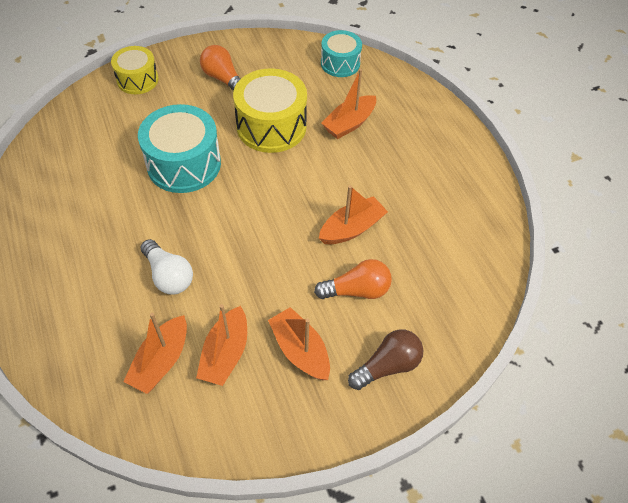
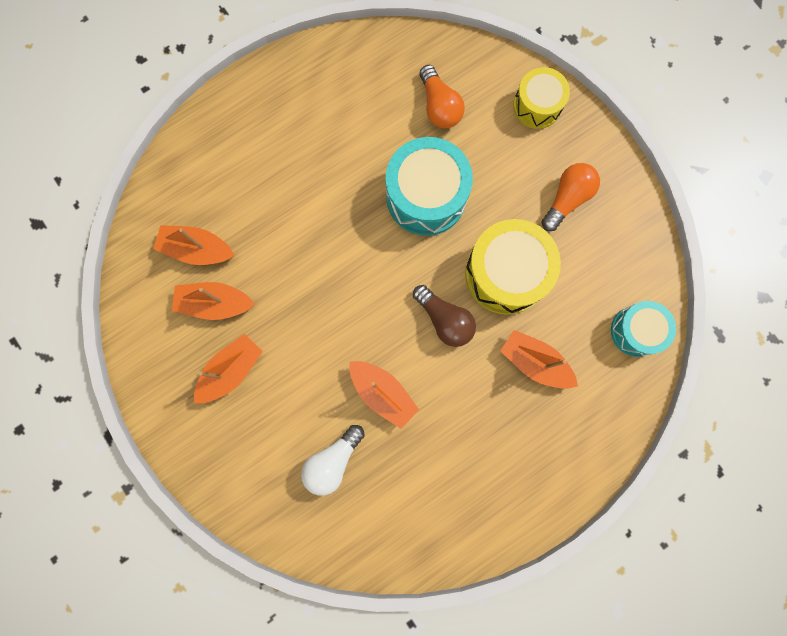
camera: 80 degrees right, 25 degrees up
(168, 276) = (285, 227): white light bulb -> white light bulb (333, 461)
(357, 290) = (307, 412): orange light bulb -> orange light bulb (439, 106)
(387, 366) = (231, 456): brown light bulb -> brown light bulb (444, 320)

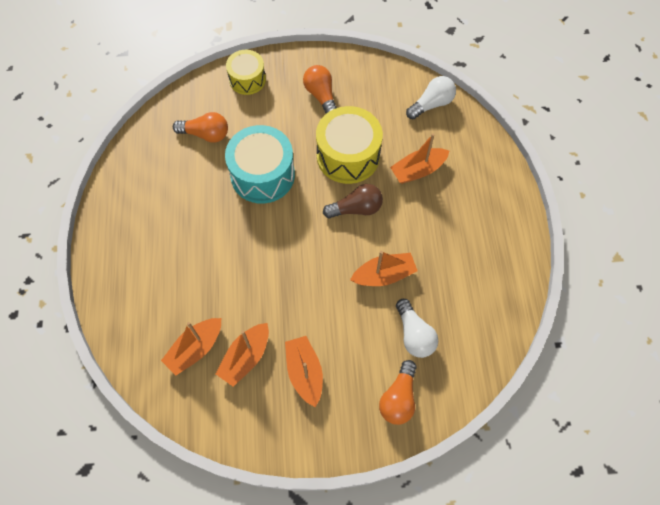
camera: 60 degrees left, 15 degrees down
(255, 481) = (398, 398): none -> orange light bulb
(636, 331) = (431, 104): turquoise drum -> white light bulb

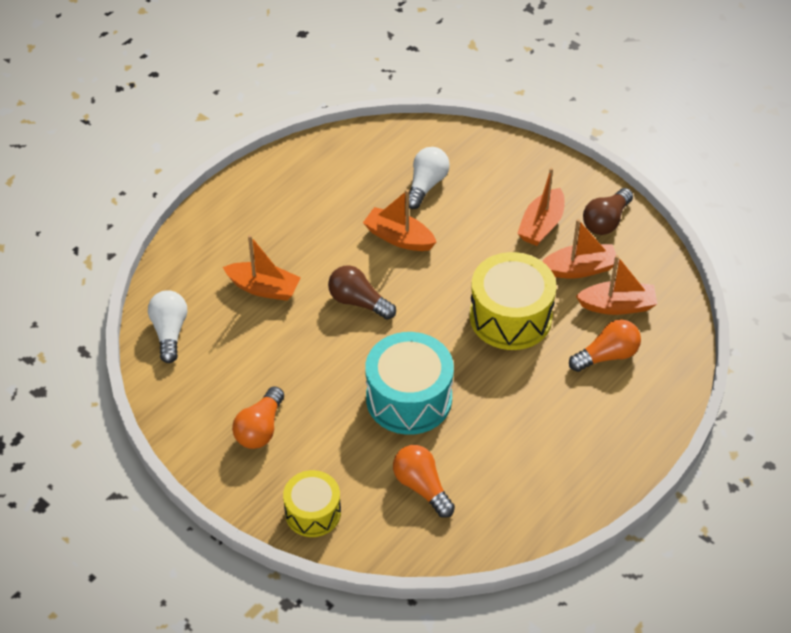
camera: 135 degrees left, 15 degrees down
(264, 419) = (606, 221): none -> brown light bulb
(348, 156) = (308, 350): yellow drum -> yellow drum (510, 317)
(398, 398) = (487, 160): orange light bulb -> orange light bulb (607, 355)
(431, 104) = (169, 332): white light bulb -> white light bulb turned 75 degrees clockwise

